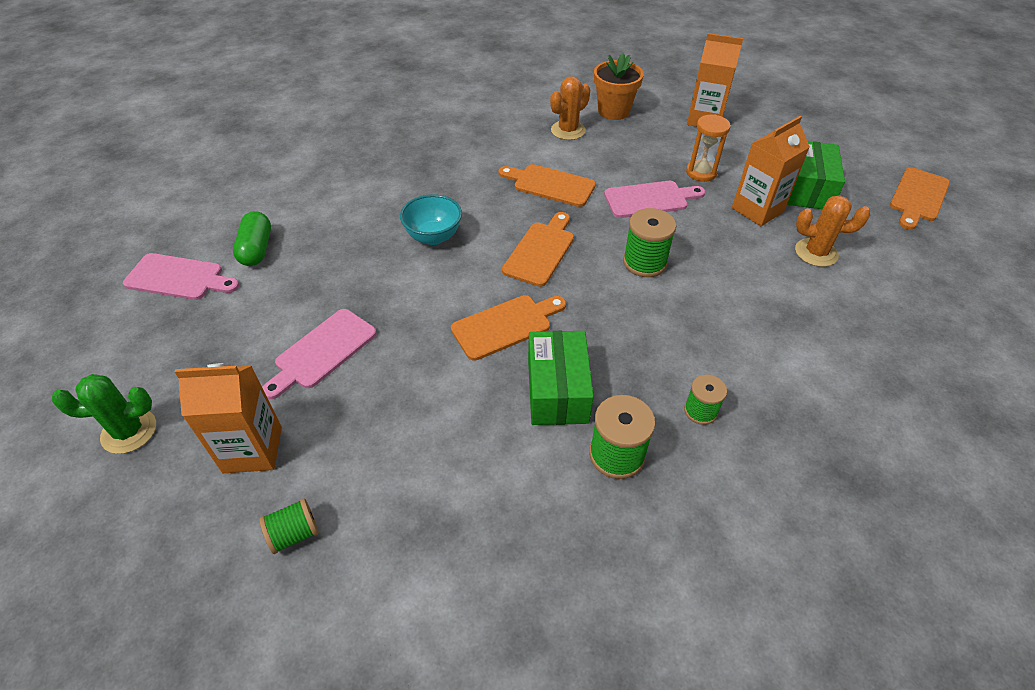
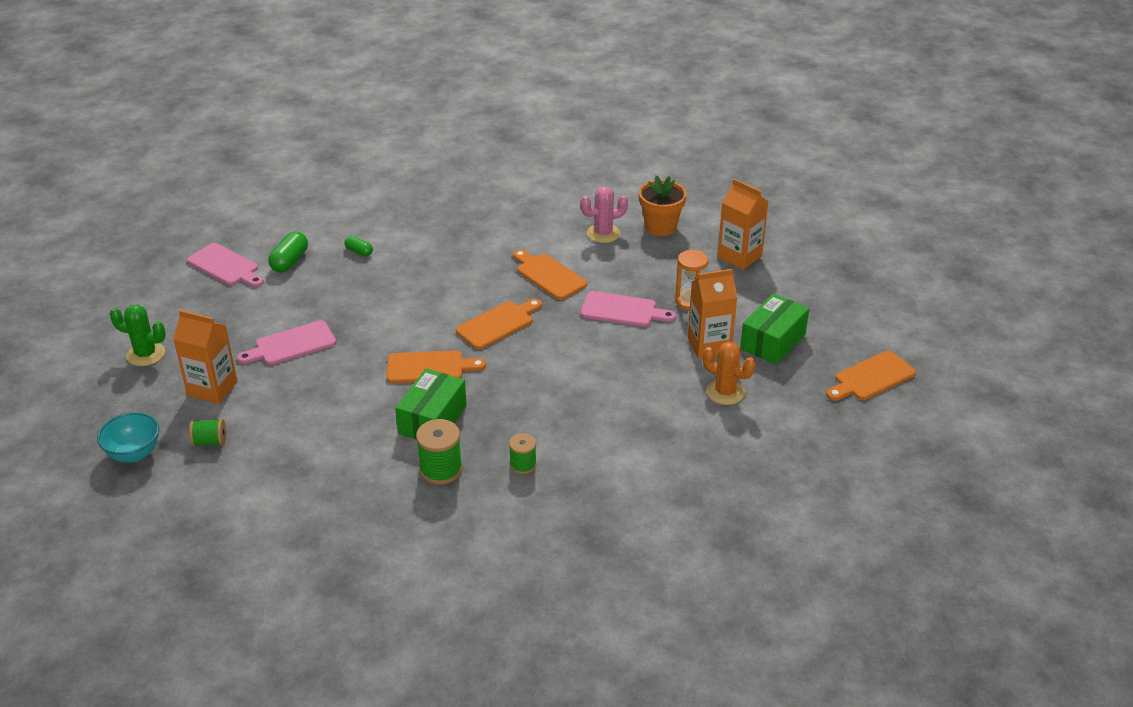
camera: 25 degrees right, 10 degrees down
(332, 216) = (359, 252): none -> green capsule
(433, 237) = (424, 289): turquoise bowl -> turquoise bowl (134, 453)
(568, 130) = (603, 233): orange cactus -> pink cactus
(644, 262) = (573, 356): green spool -> none

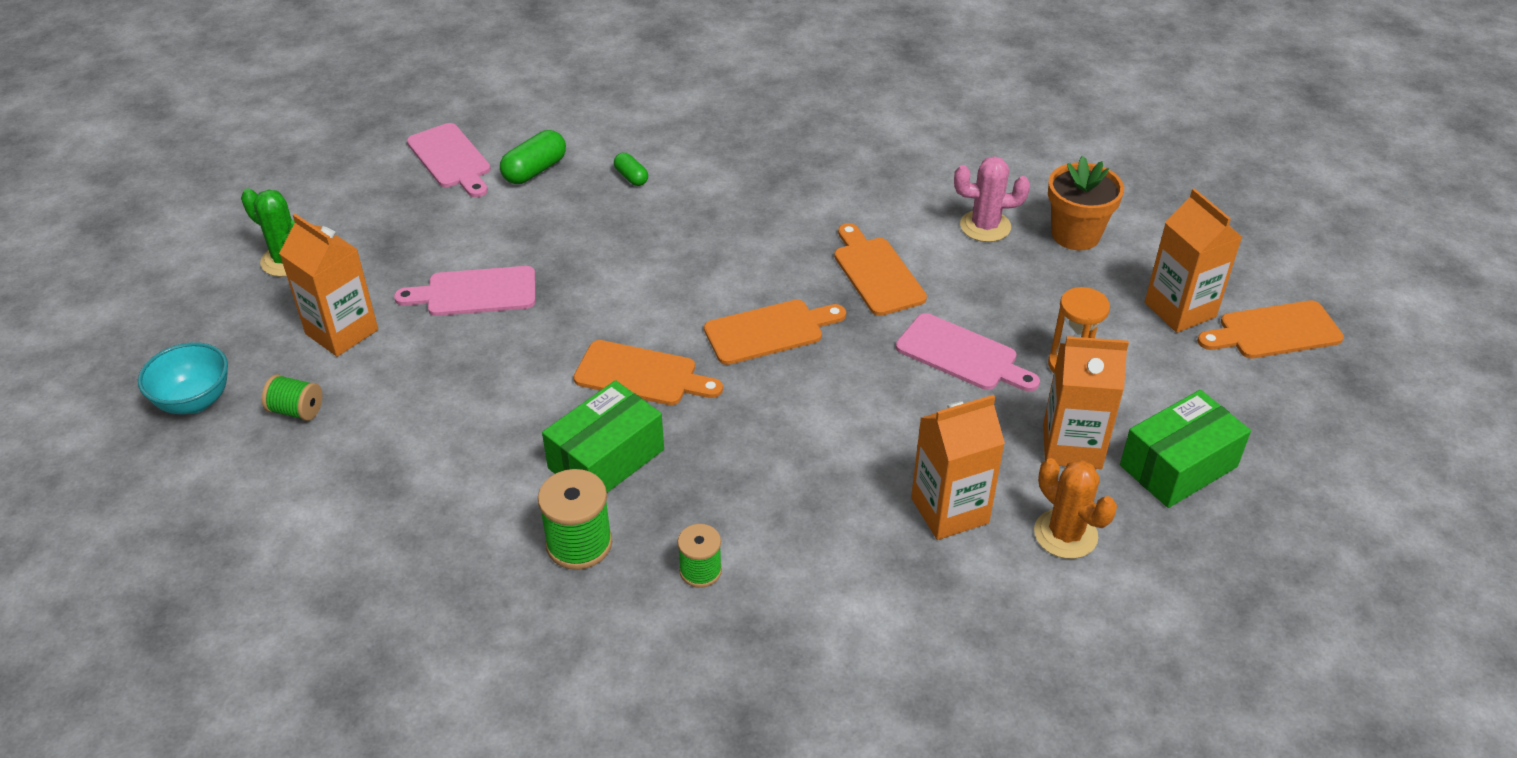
camera: 20 degrees right, 5 degrees up
(654, 396) = (949, 510): none -> orange carton
(871, 378) = (1322, 575): orange cutting board -> orange cutting board (1274, 331)

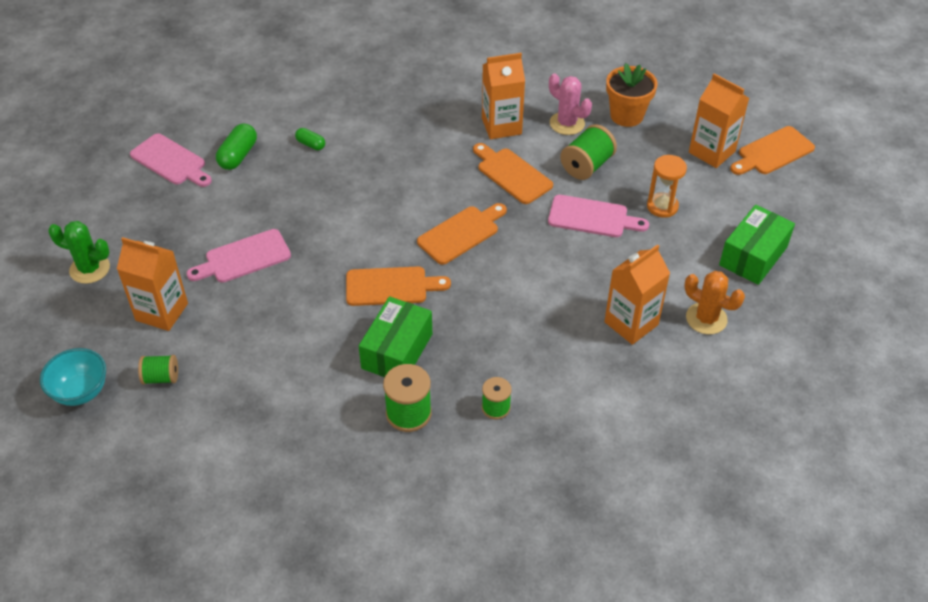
camera: 20 degrees left, 5 degrees up
(985, 226) = (567, 123): pink cactus -> pink cactus turned 60 degrees clockwise
(986, 286) = (586, 166): none -> green spool
(1072, 446) = (686, 260): orange carton -> orange carton (501, 126)

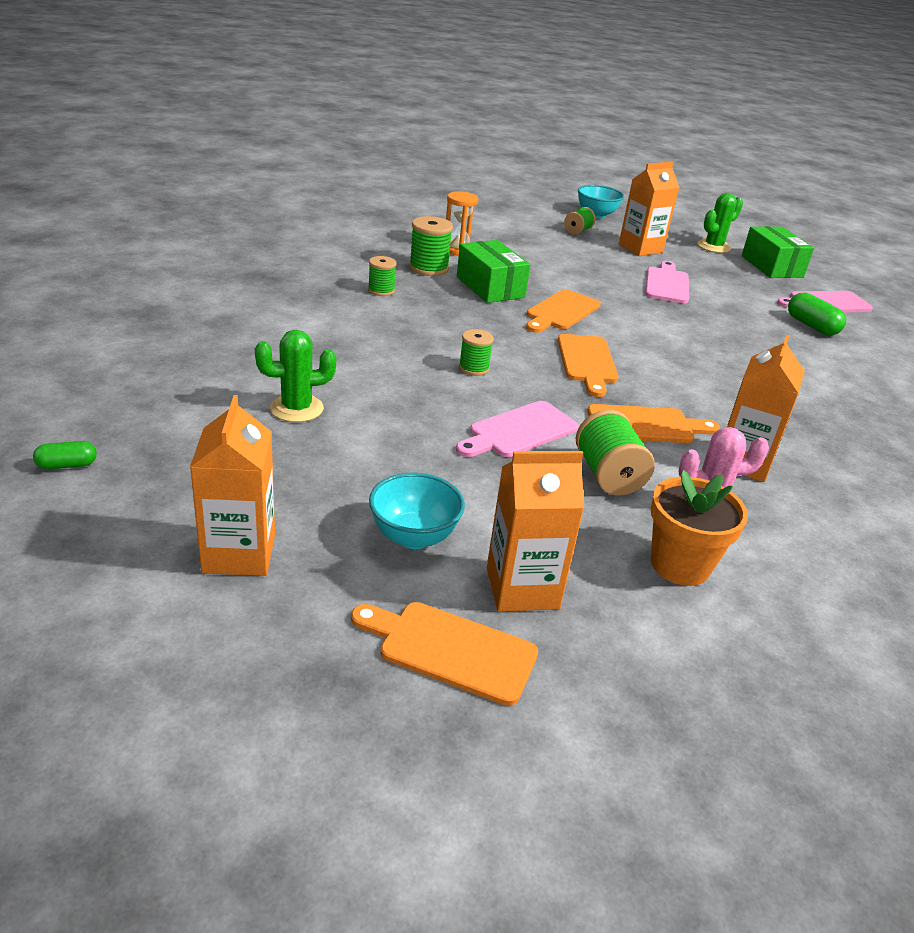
camera: 125 degrees right, 15 degrees down
(310, 144) = (802, 357): green capsule -> green capsule (67, 465)
(547, 278) = (474, 368): none -> green spool
(631, 323) = (359, 373): orange carton -> orange carton (239, 553)
(662, 206) = (476, 481): orange hourglass -> orange hourglass (457, 250)
(706, 318) = (296, 408): orange cactus -> green cactus
(731, 201) = (414, 536): none -> turquoise bowl
(753, 256) = (315, 489): green box -> green box (771, 266)
(773, 152) = (450, 650): orange cutting board -> orange cutting board turned 75 degrees counterclockwise

